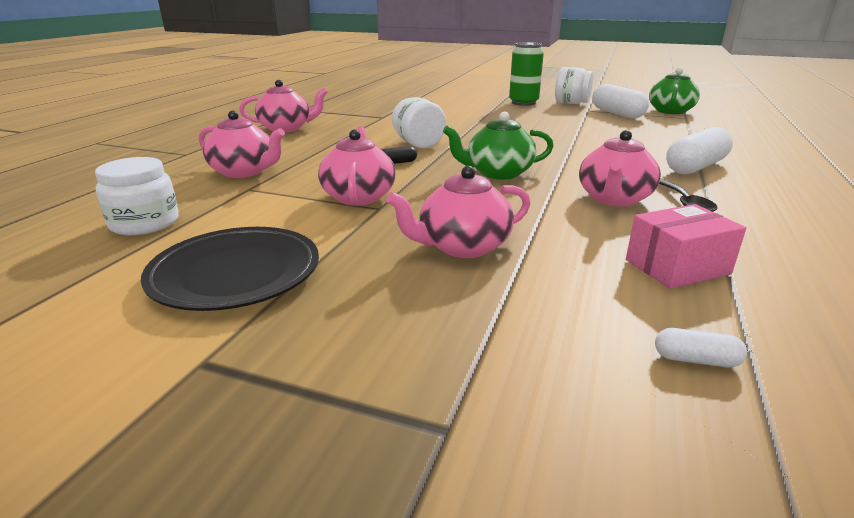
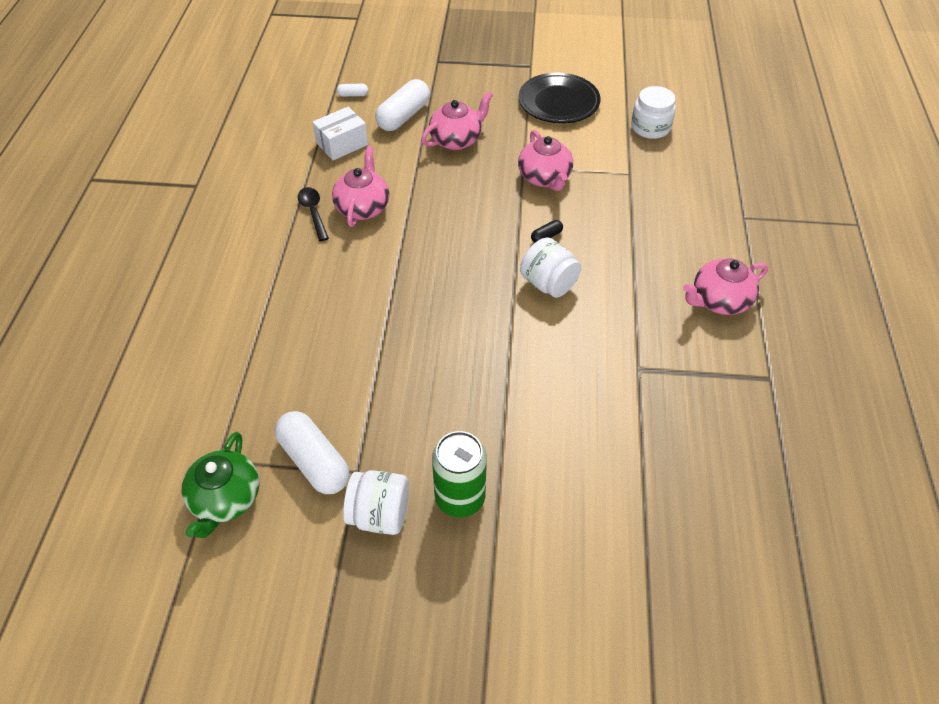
camera: 165 degrees right, 25 degrees up
(244, 172) = (658, 196): pink teapot -> none
(498, 173) = (454, 233): green teapot -> none
(677, 267) = (342, 144): pink box -> white box
(695, 167) = (278, 279): white capsule -> white capsule (403, 116)

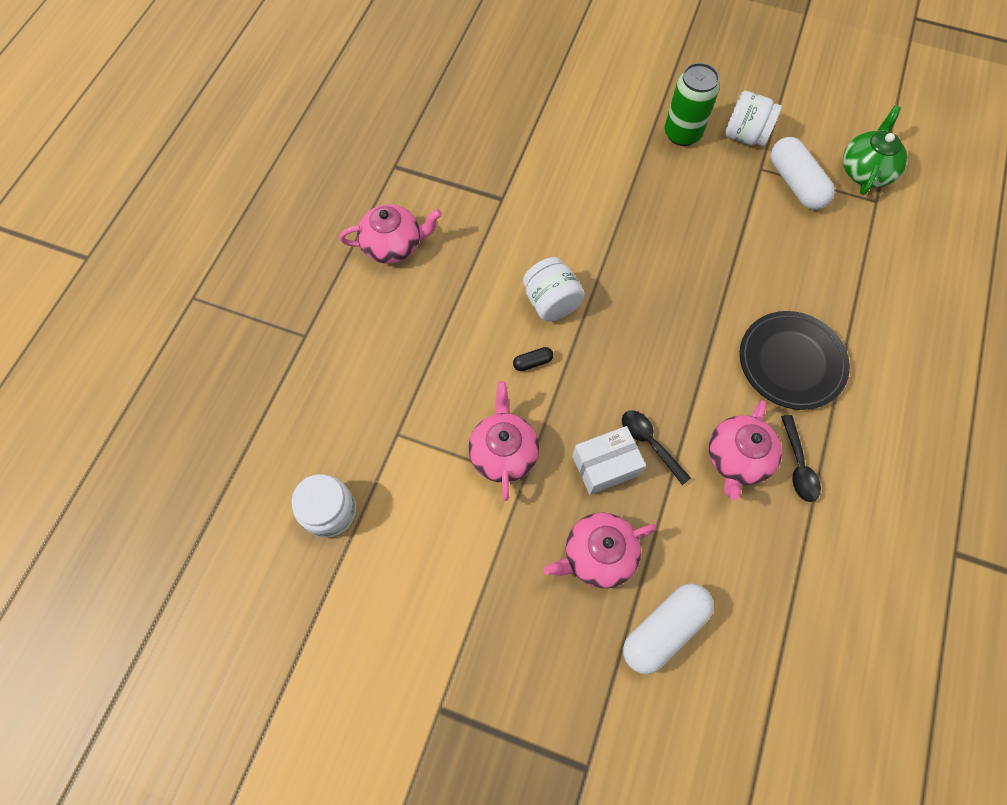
camera: 165 degrees left, 15 degrees up
(342, 144) = (758, 588): white box -> white box (605, 466)
(353, 95) = (736, 707): white capsule -> none
(434, 204) = (649, 443): none -> black spoon
(558, 102) = (430, 600): black plate -> black plate (791, 362)

